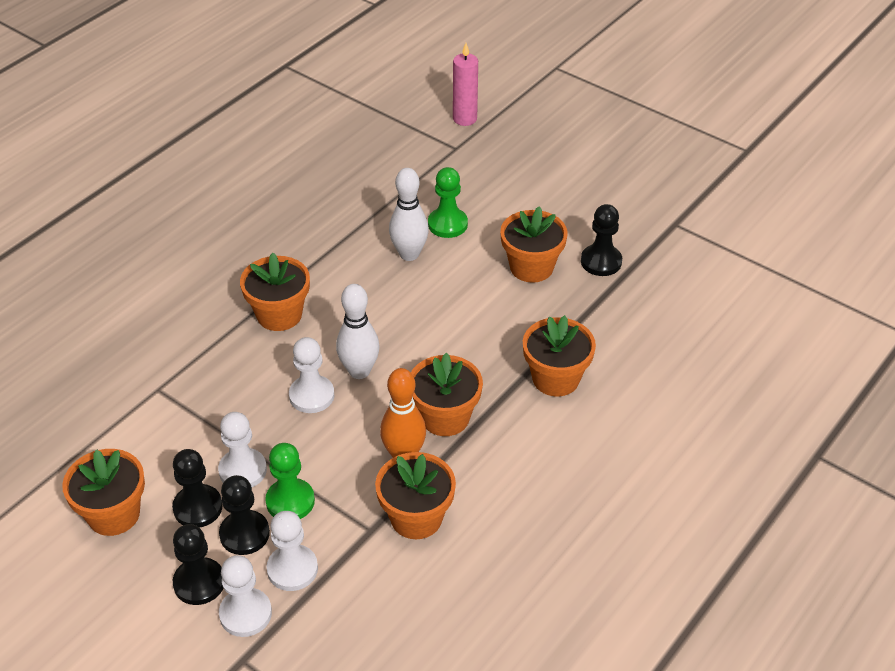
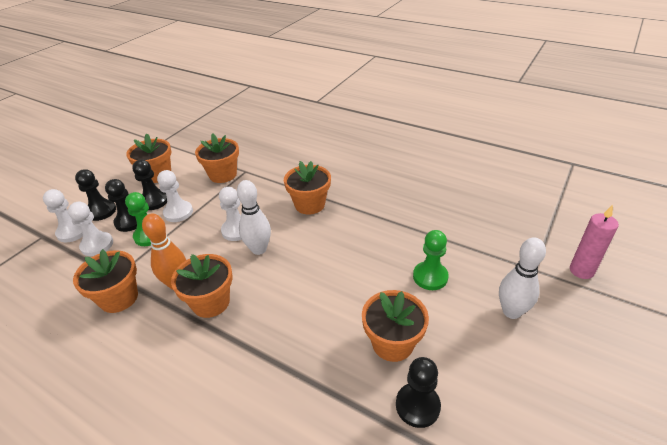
camera: 85 degrees right, 5 degrees down
(409, 254) = (386, 258): white bowling pin -> white bowling pin (511, 311)
(555, 378) = (250, 376): orange flower pot -> orange flower pot (223, 174)

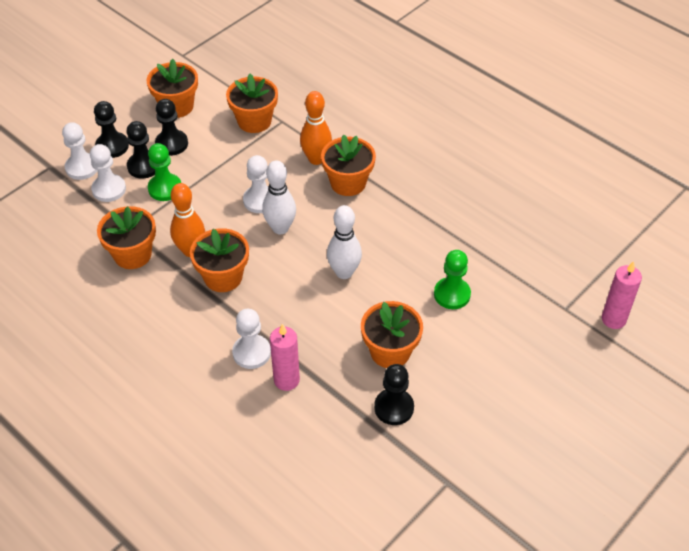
camera: 10 degrees right, 10 degrees up
(178, 212) = (198, 165): white pawn -> white pawn (251, 353)
(279, 192) = (316, 159): none -> orange bowling pin
(294, 398) = (286, 380): none -> pink candle
(511, 311) = (518, 345): white bowling pin -> white bowling pin (344, 272)

